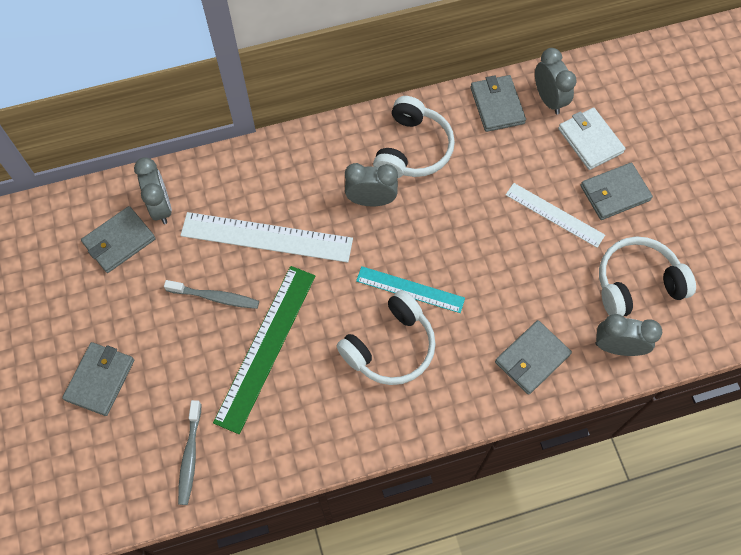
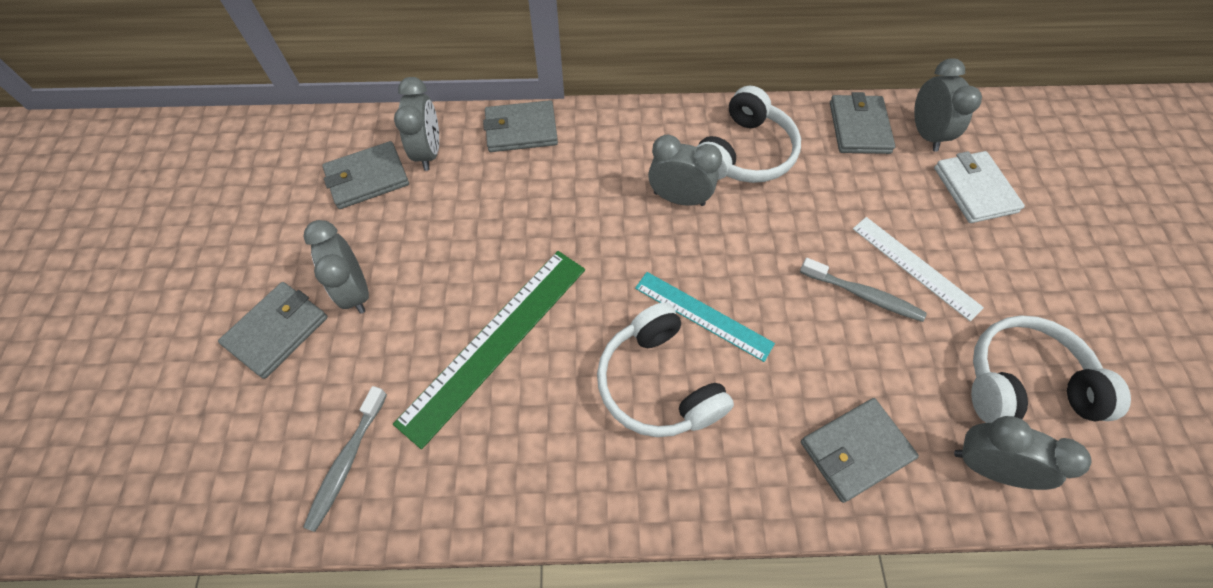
camera: 15 degrees right, 5 degrees down
(147, 335) = (355, 291): none -> grey clock
(215, 297) = (454, 266): grey toothbrush -> grey toothbrush (863, 295)
(266, 237) = (539, 212): white ruler -> none
(390, 347) = (658, 383): white headphones -> white headphones turned 90 degrees clockwise
(614, 193) = (1001, 258): grey wallet -> grey wallet (521, 130)

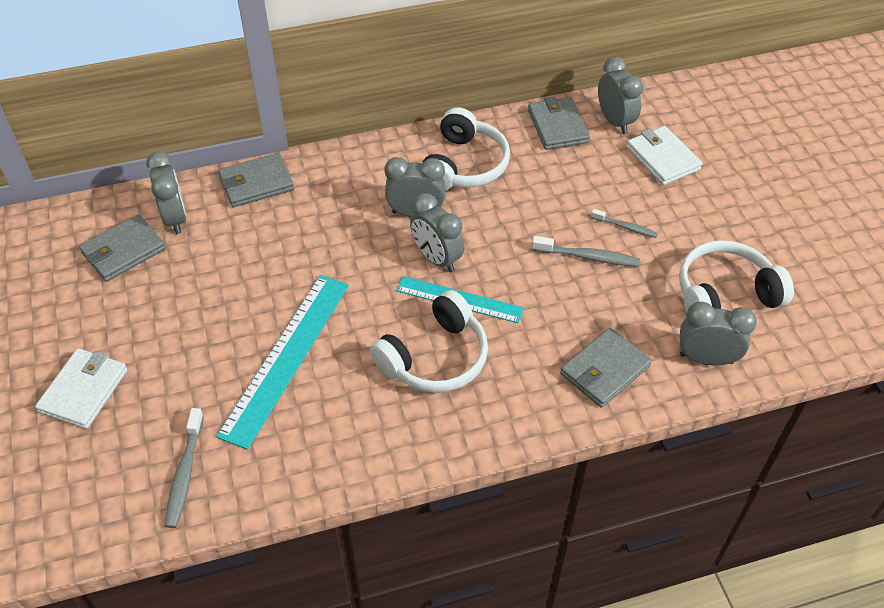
camera: 15 degrees left, 10 degrees down
(277, 331) = (84, 390): grey wallet -> white wallet
(355, 291) = (146, 344): grey clock -> grey clock (437, 258)
(495, 342) = (286, 357): green ruler -> turquoise ruler
(658, 383) = (435, 357): white headphones -> white headphones turned 90 degrees counterclockwise
(915, 267) = (625, 227): white ruler -> grey toothbrush

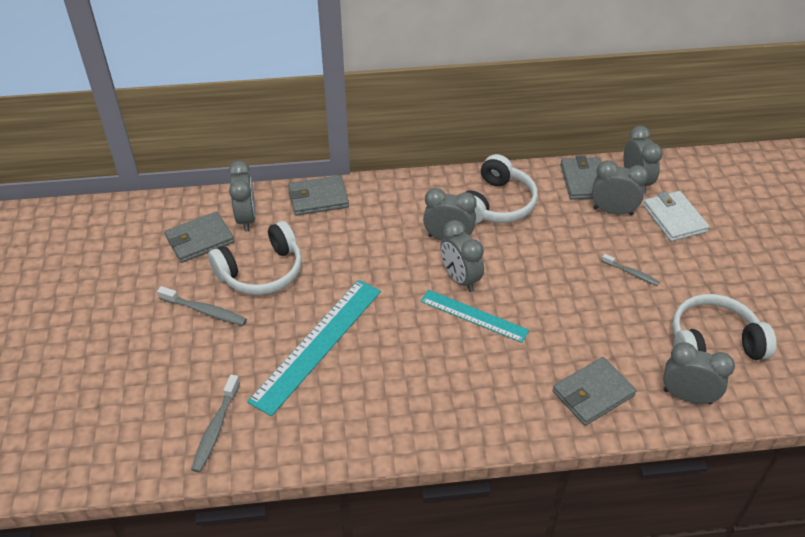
camera: 10 degrees right, 5 degrees down
(84, 390) = (146, 348): white wallet -> none
(435, 357) = (444, 362): white headphones -> white headphones (261, 272)
(588, 257) = (593, 294): grey toothbrush -> grey toothbrush (205, 311)
(594, 158) = (613, 211): none -> grey clock

